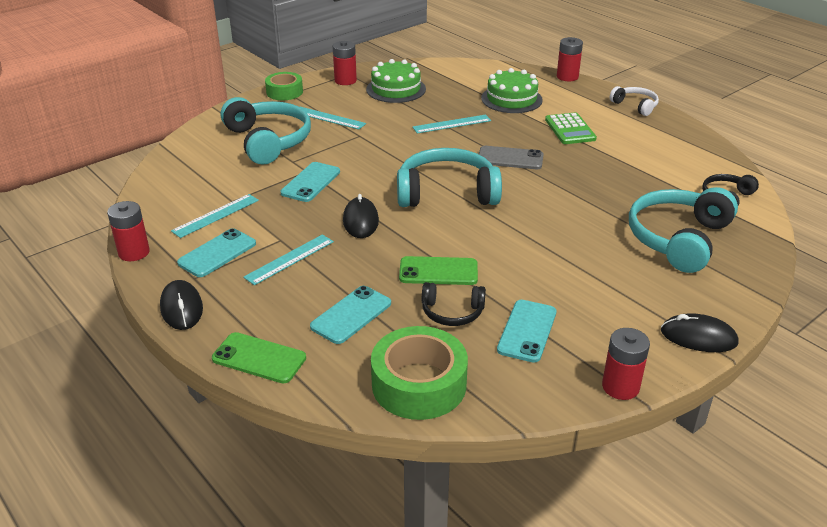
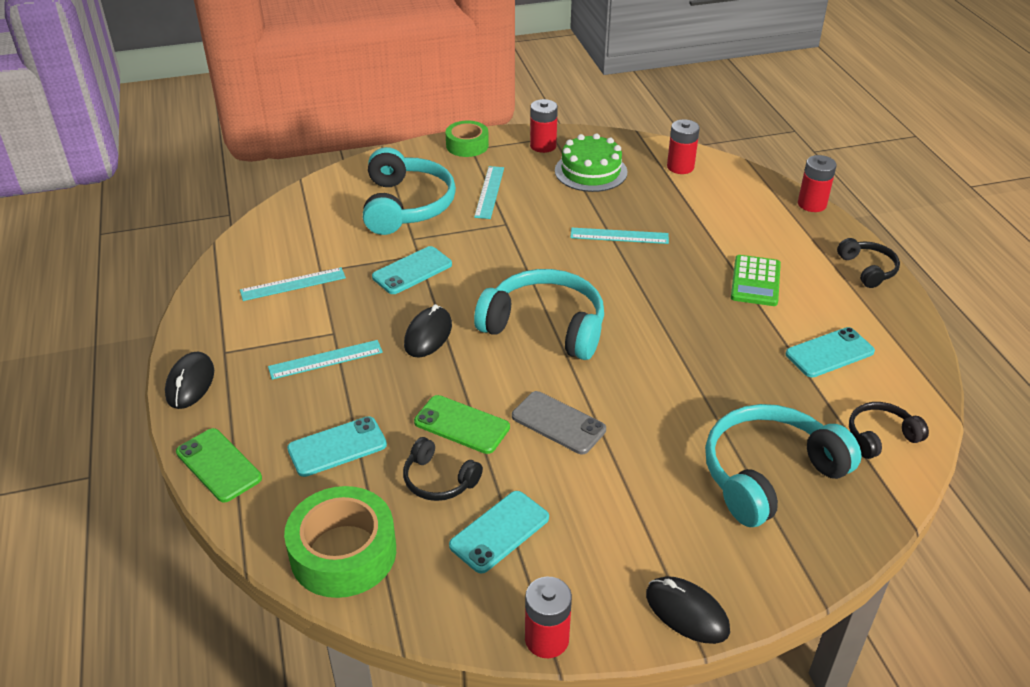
camera: 25 degrees right, 5 degrees up
(134, 252) = (191, 305): red battery -> red battery (680, 167)
(217, 253) = (264, 330): turquoise phone -> turquoise phone (829, 353)
(328, 118) = (489, 192): turquoise ruler -> turquoise ruler turned 45 degrees clockwise
(510, 158) = (652, 302): grey phone -> grey phone (558, 423)
(511, 99) = (716, 219): green cake -> none
(635, 106) = (868, 269): white headphones -> black headphones

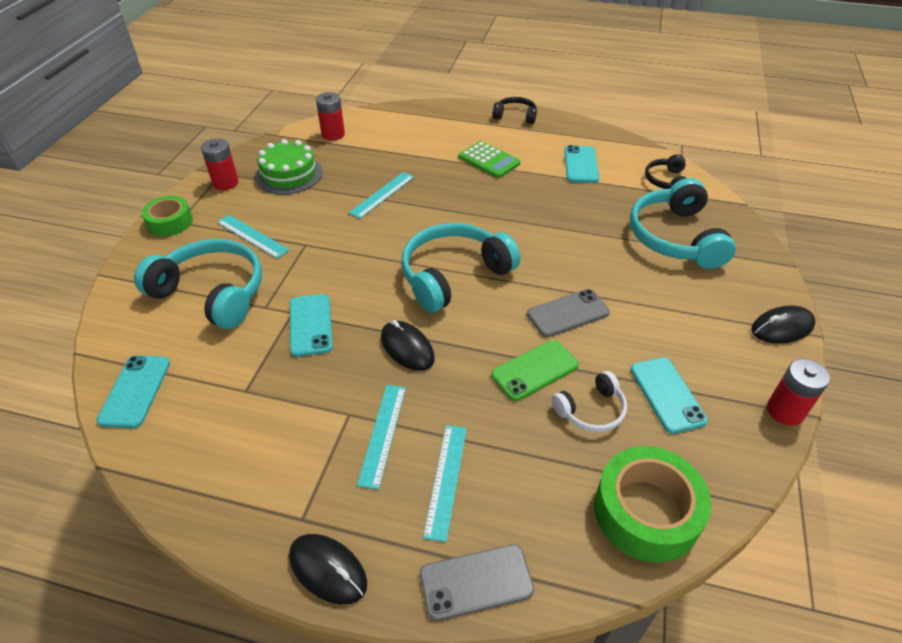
camera: 60 degrees left, 5 degrees up
(218, 465) = (476, 582): green phone -> grey phone
(293, 284) = (245, 420): turquoise ruler -> turquoise ruler (446, 480)
(337, 447) = (509, 468): turquoise phone -> turquoise phone (135, 391)
(438, 480) = (591, 410): black headphones -> white headphones
(812, 204) = (432, 105): red battery -> none

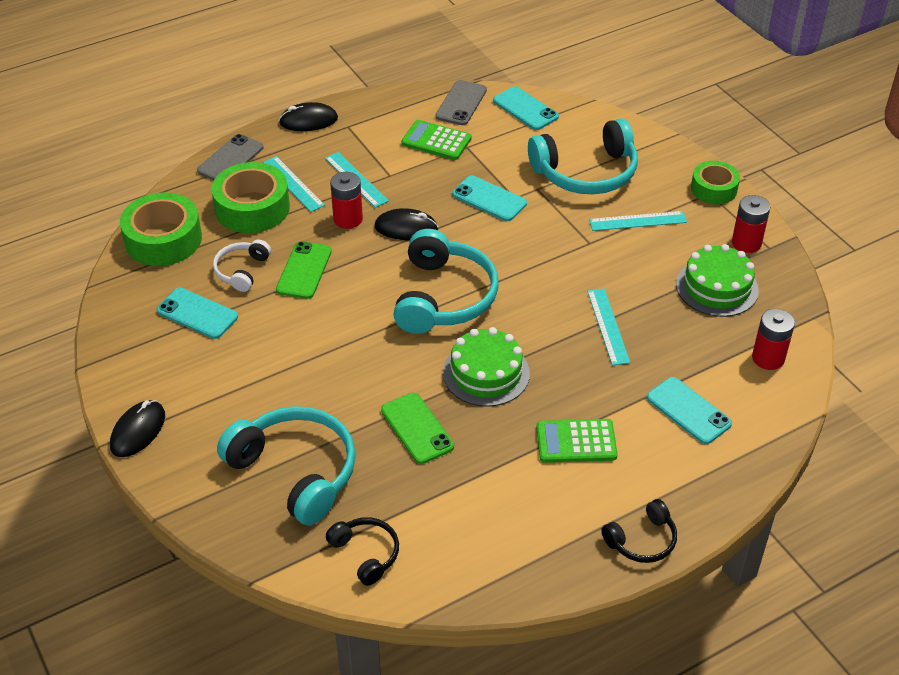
camera: 135 degrees right, 0 degrees up
(257, 420) = (436, 141): none -> green calculator
(491, 216) = (486, 373): none -> green cake
(517, 480) = (252, 208): none -> green tape
(568, 313) = (322, 326): grey phone -> grey phone (461, 103)
(571, 215) = (417, 428): none -> green phone
(580, 164) = (479, 509): turquoise phone -> turquoise phone (688, 411)
(785, 411) = (104, 356): red battery -> red battery (348, 219)

